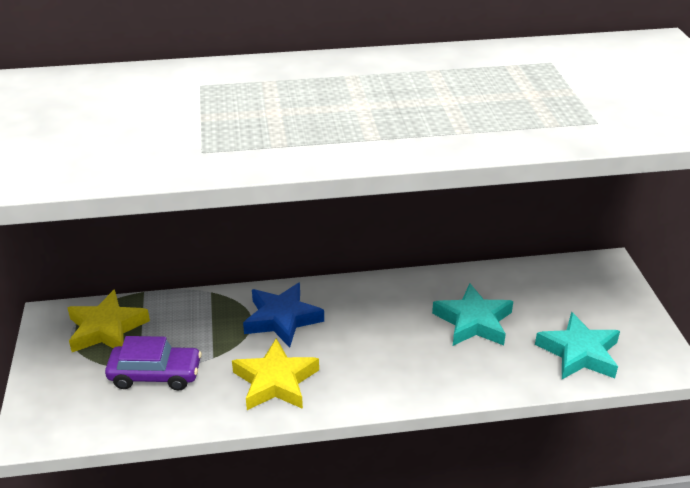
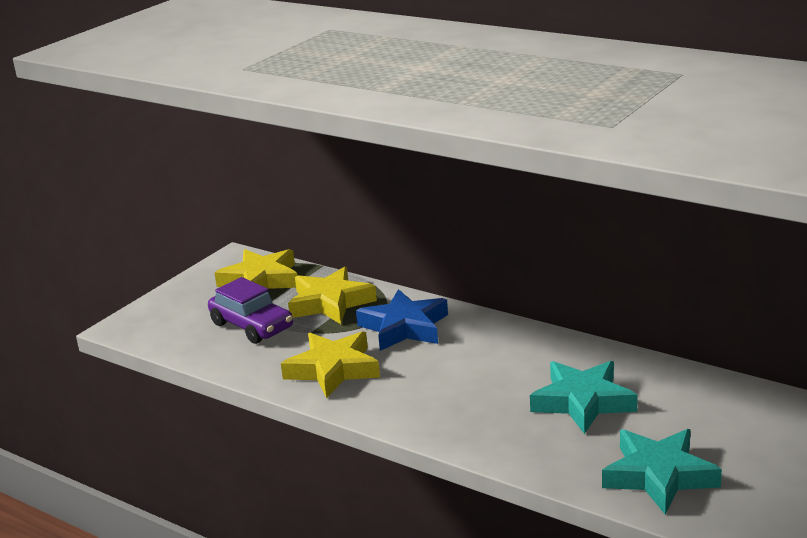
camera: 45 degrees right, 10 degrees down
(195, 323) = (330, 303): none -> yellow star

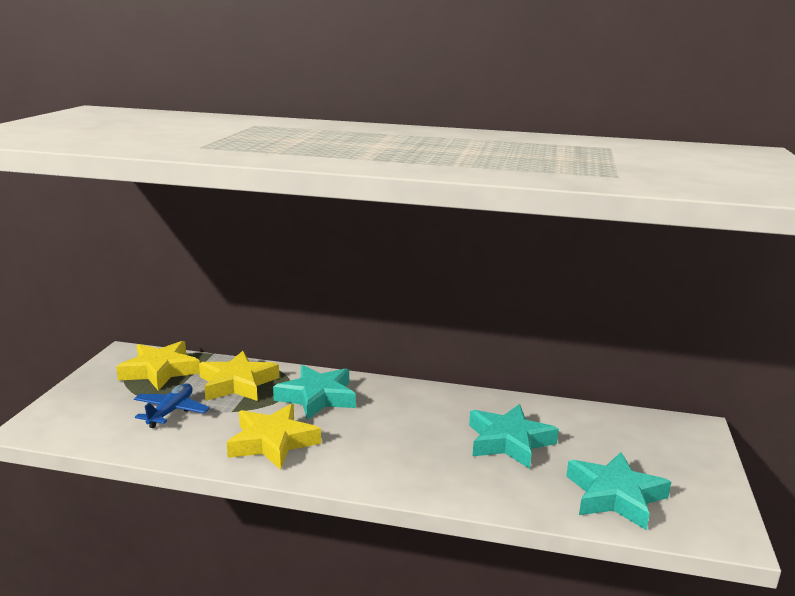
camera: 25 degrees left, 5 degrees down
(252, 326) = (171, 411): purple car -> blue plane
(404, 327) = (317, 397): blue star -> turquoise star

